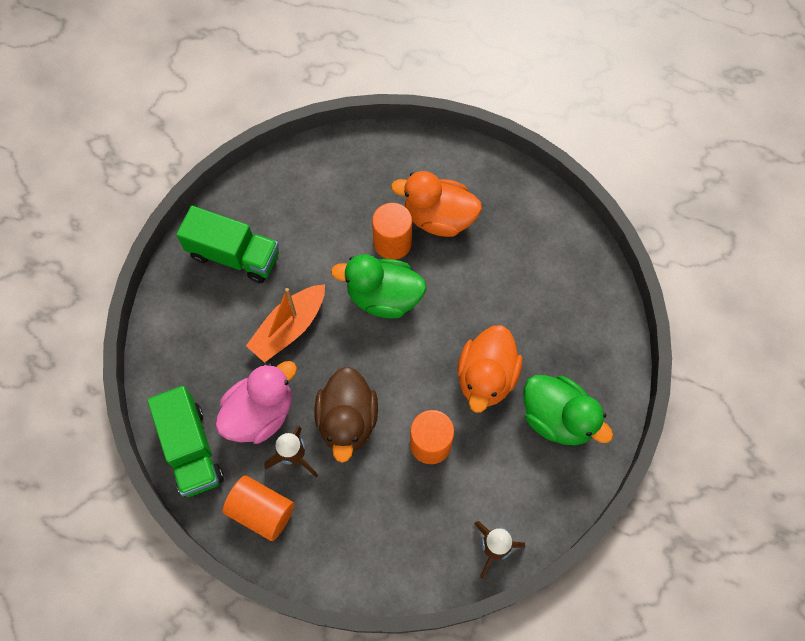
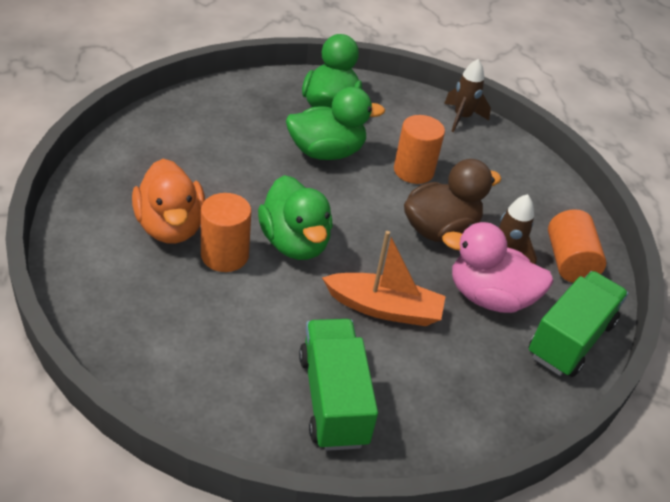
camera: 125 degrees left, 25 degrees down
(486, 377) = (326, 152): orange duck -> green duck

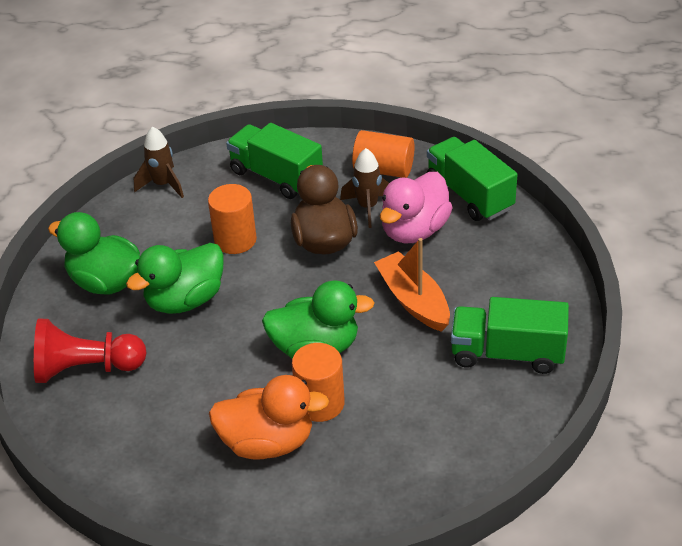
camera: 65 degrees left, 0 degrees up
(231, 112) = (86, 368): none -> red pawn
(326, 152) = (185, 300): green duck -> green duck turned 135 degrees counterclockwise
(384, 308) = (413, 300): orange boat -> orange boat turned 60 degrees counterclockwise
(512, 185) = (276, 176): none -> green truck

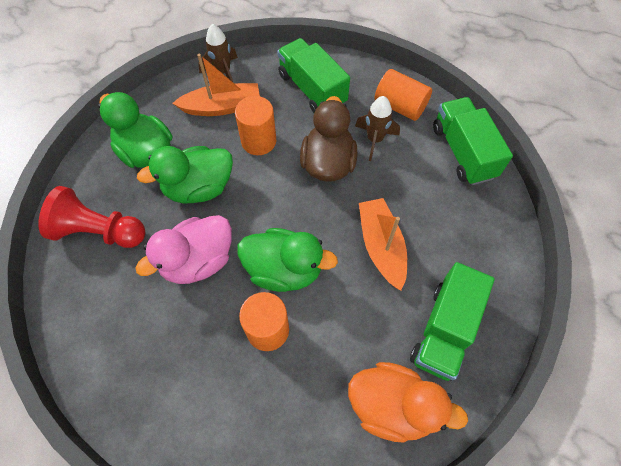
camera: 15 degrees right, 20 degrees up
(177, 218) = (222, 107): none -> orange boat
(267, 442) = (210, 357): orange duck -> orange duck (392, 406)
(414, 230) = (405, 174): pink duck -> pink duck (198, 261)
(507, 353) = (444, 330): green truck -> green truck turned 90 degrees counterclockwise

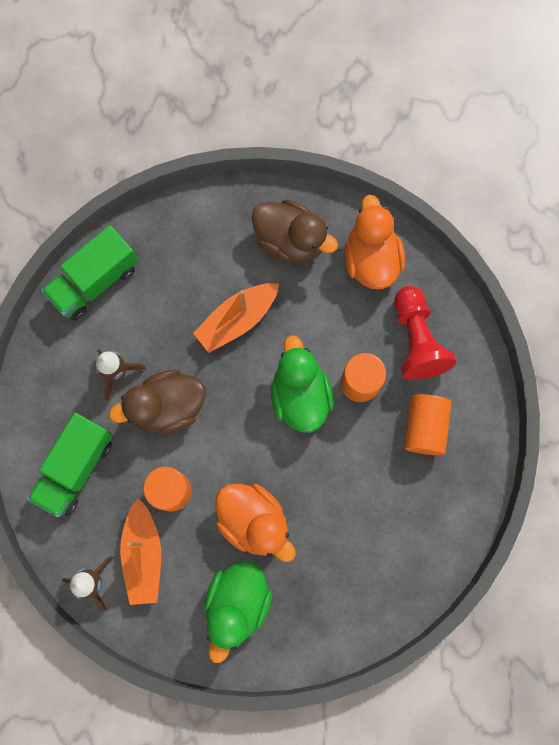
camera: 115 degrees left, 15 degrees up
(99, 231) = (345, 591): red pawn -> red pawn (416, 340)
(198, 261) = (329, 477): pink duck -> none
(199, 188) = (254, 521): green duck -> orange duck
(222, 107) = (143, 555): orange boat -> orange boat turned 150 degrees counterclockwise
(400, 106) = (61, 364): orange cylinder -> orange cylinder (424, 427)
(444, 330) = (290, 241): green truck -> brown duck

